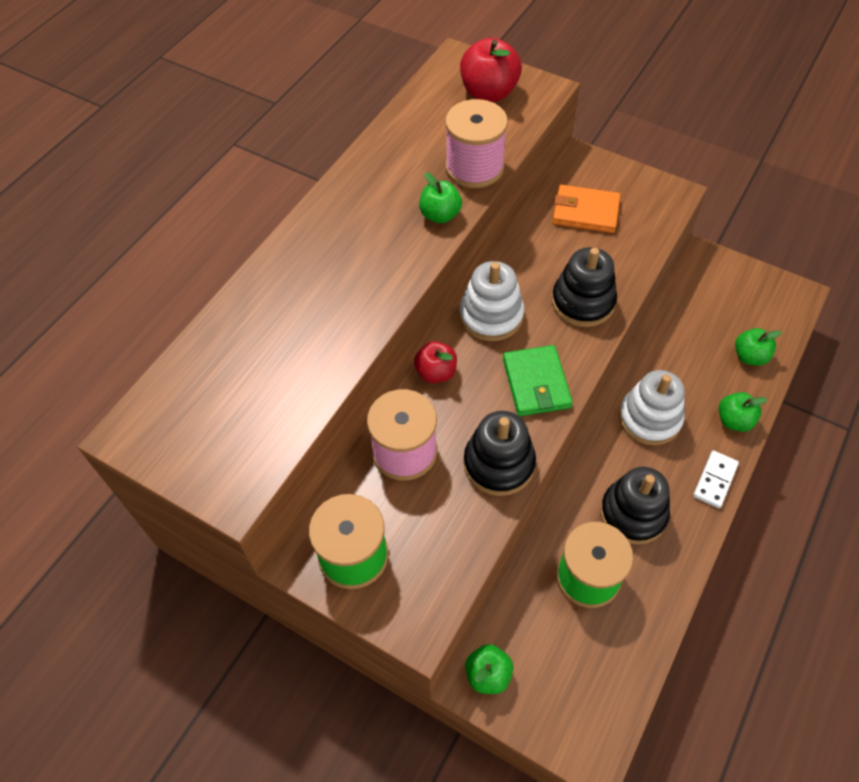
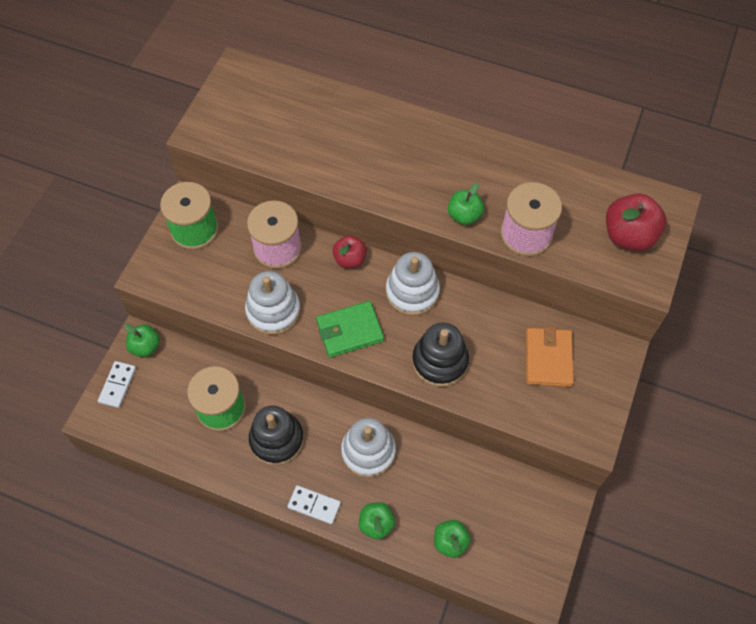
camera: 80 degrees right, 5 degrees up
(499, 464) = (273, 311): black stacking toy -> white stacking toy
(545, 717) = (117, 385): none -> white domino

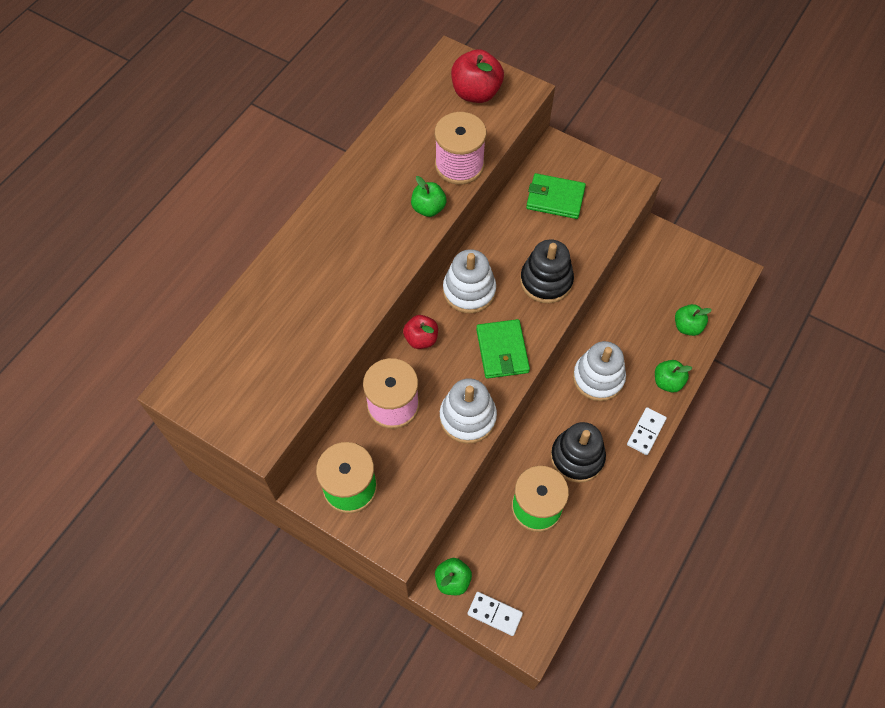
camera: 80 degrees left, 0 degrees up
(548, 358) = (555, 198): orange wallet -> green wallet

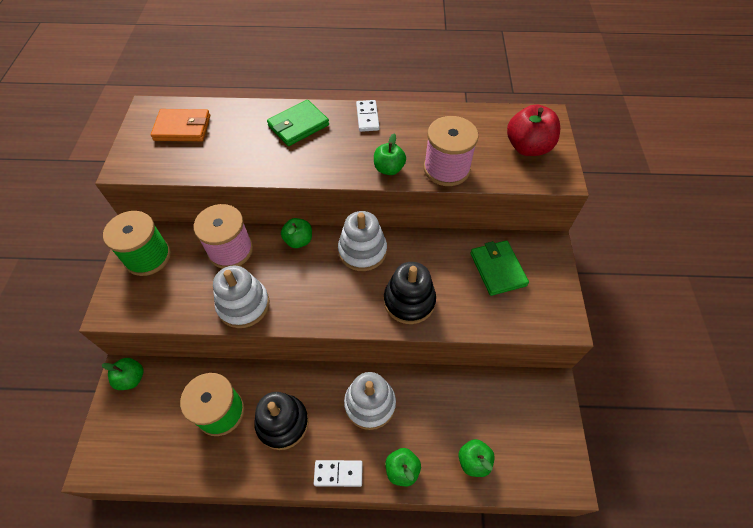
camera: 60 degrees right, 5 degrees down
(237, 364) = (182, 128): none -> orange wallet
(421, 339) = (298, 240): red apple -> green apple
(494, 614) = (111, 425): white domino -> white domino (367, 117)
(502, 350) = (320, 300): green wallet -> green wallet (298, 125)

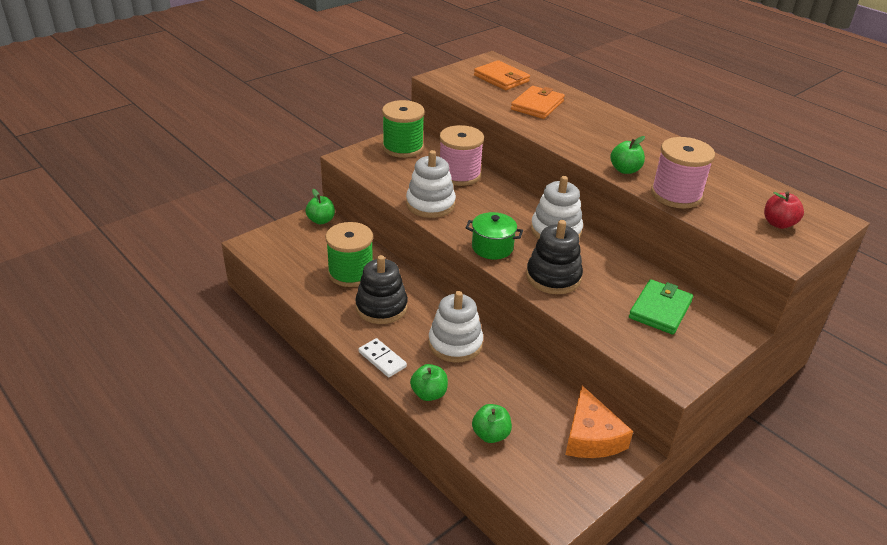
camera: 45 degrees right, 20 degrees down
(248, 141) = (537, 105): none -> orange wallet
(298, 125) = (587, 115): green wallet -> none
(298, 240) = (514, 197): green apple -> none
(339, 310) = (492, 247): none -> green pot
(367, 117) = (651, 137): white domino -> none
(524, 396) = (591, 437): none -> orange cheese
(527, 147) = (778, 223): red apple -> red apple, size x0.63

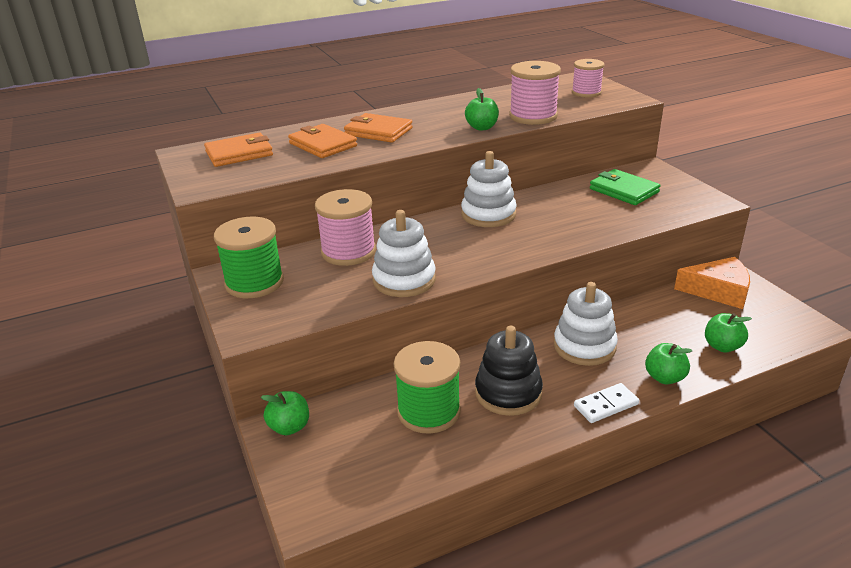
camera: 70 degrees left, 5 degrees down
(492, 247) = (508, 253): green pot -> none
(553, 277) = (568, 229): black stacking toy -> none
(580, 123) = (378, 131): none -> orange wallet
(778, 223) = (586, 93): red apple -> pink spool

